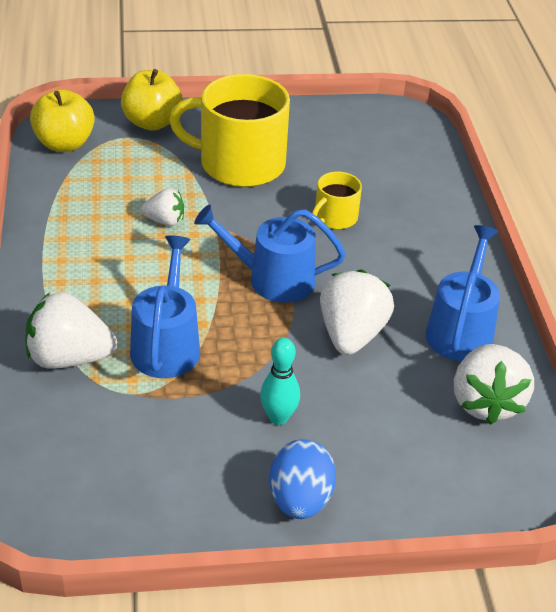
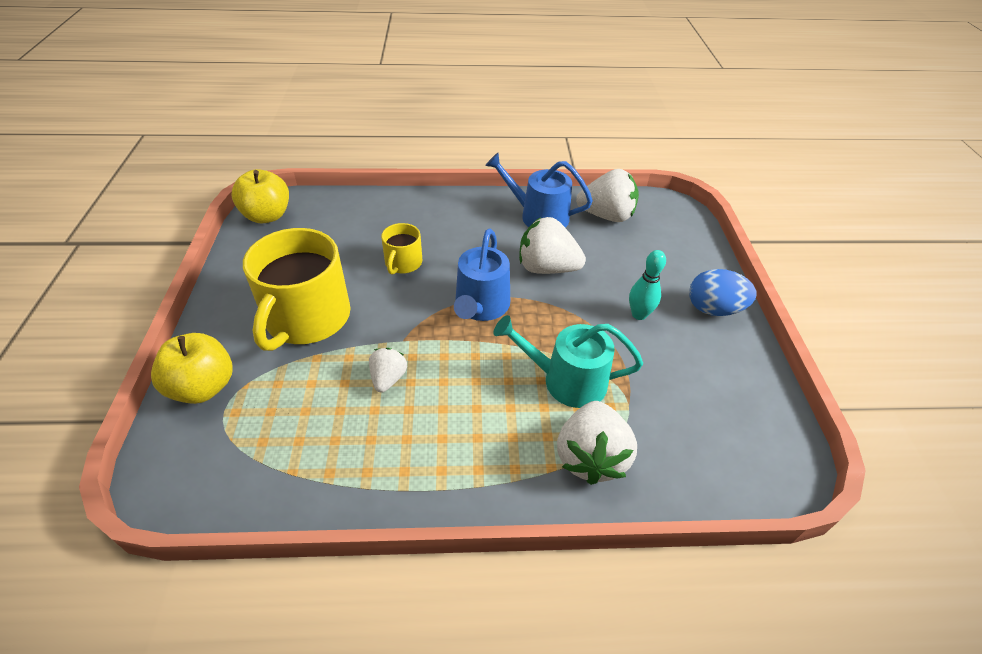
camera: 85 degrees left, 5 degrees up
(64, 144) = (214, 477): yellow apple -> yellow apple (267, 216)
(166, 345) = (567, 380): blue watering can -> turquoise watering can
(335, 217) = (403, 263): yellow mug -> yellow mug turned 60 degrees clockwise

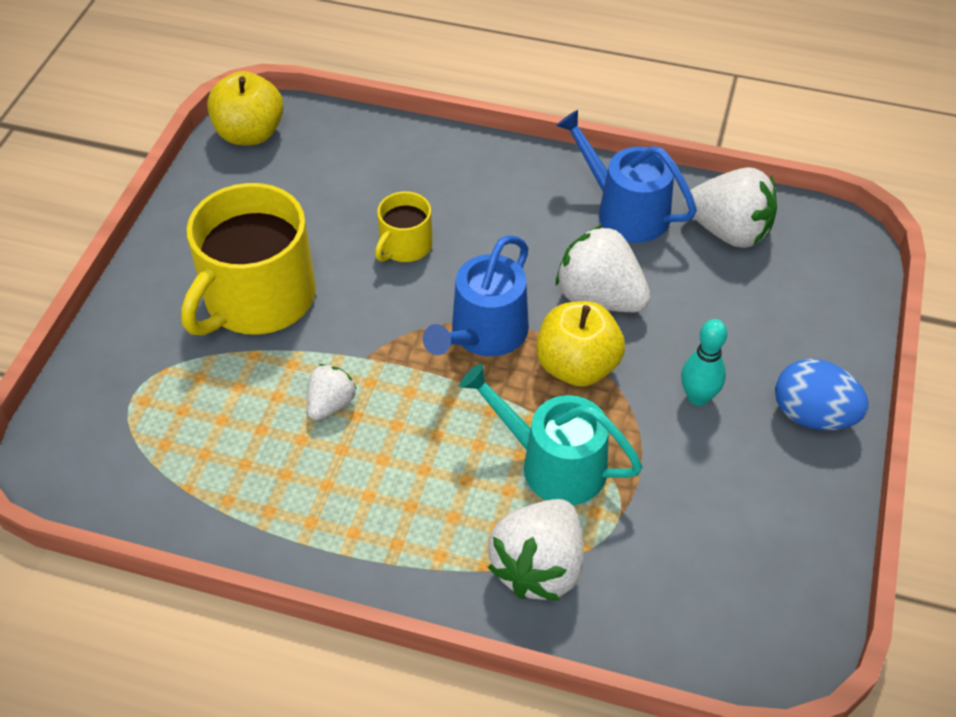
camera: 20 degrees right, 5 degrees up
(203, 387) = (116, 360): yellow apple -> yellow apple (577, 366)

